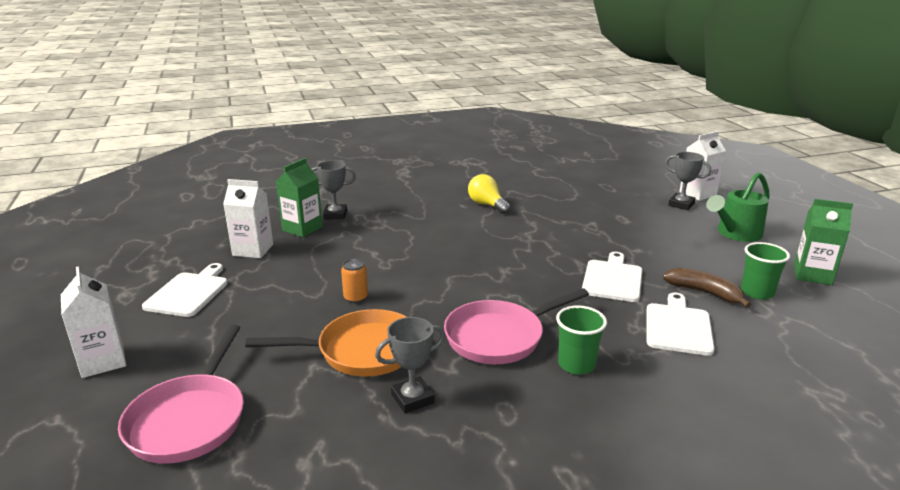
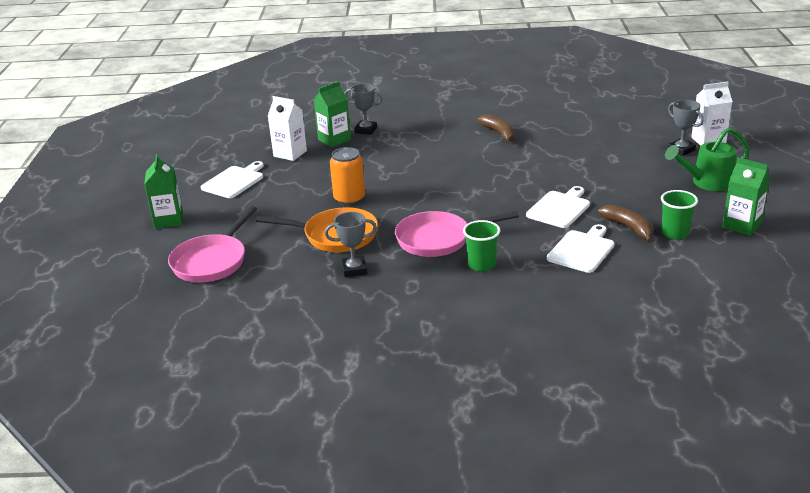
camera: 20 degrees right, 5 degrees up
(103, 361) = (168, 220): white carton -> green carton
(355, 298) = (349, 199): orange can -> orange can, size x1.69
(487, 205) = (499, 133): yellow light bulb -> brown banana

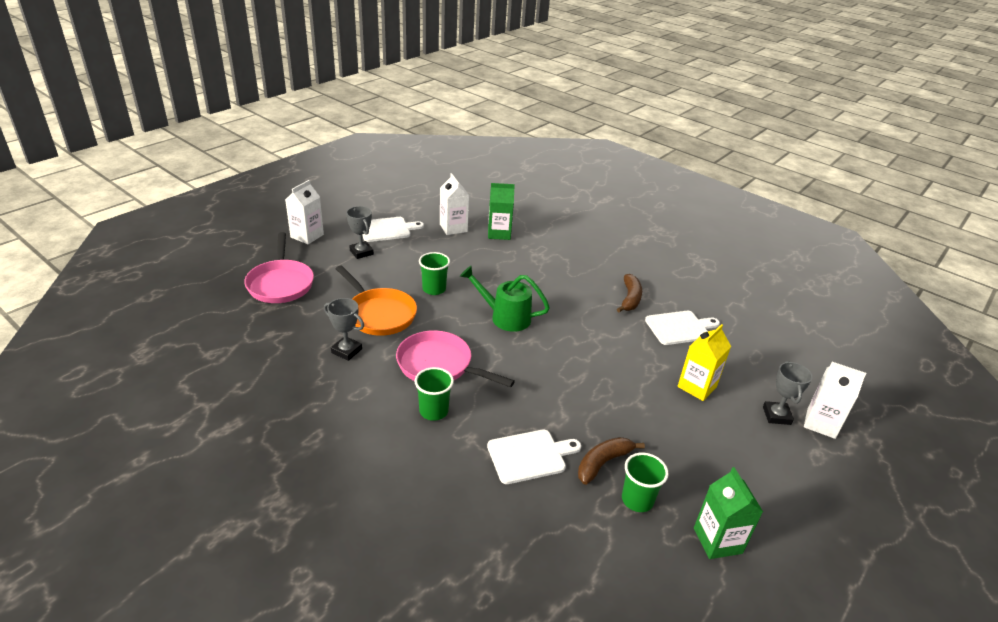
camera: 35 degrees right, 5 degrees up
(168, 220) = (307, 236): green carton -> white carton
(212, 261) = (281, 283): pink pan -> pink pan turned 75 degrees counterclockwise
(349, 199) = (434, 289): orange can -> green cup
(366, 130) = (532, 238): grey trophy -> grey trophy (361, 252)
(559, 208) = (572, 401): white cutting board -> white cutting board (679, 327)
(617, 160) = (697, 387): none -> yellow carton
(628, 228) = (603, 463): brown banana -> brown banana turned 135 degrees counterclockwise
(707, 182) = (751, 468): green watering can -> green watering can (505, 317)

